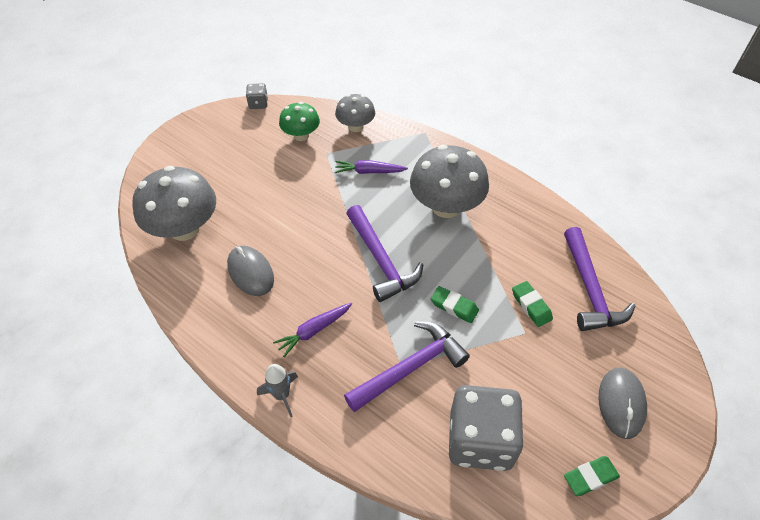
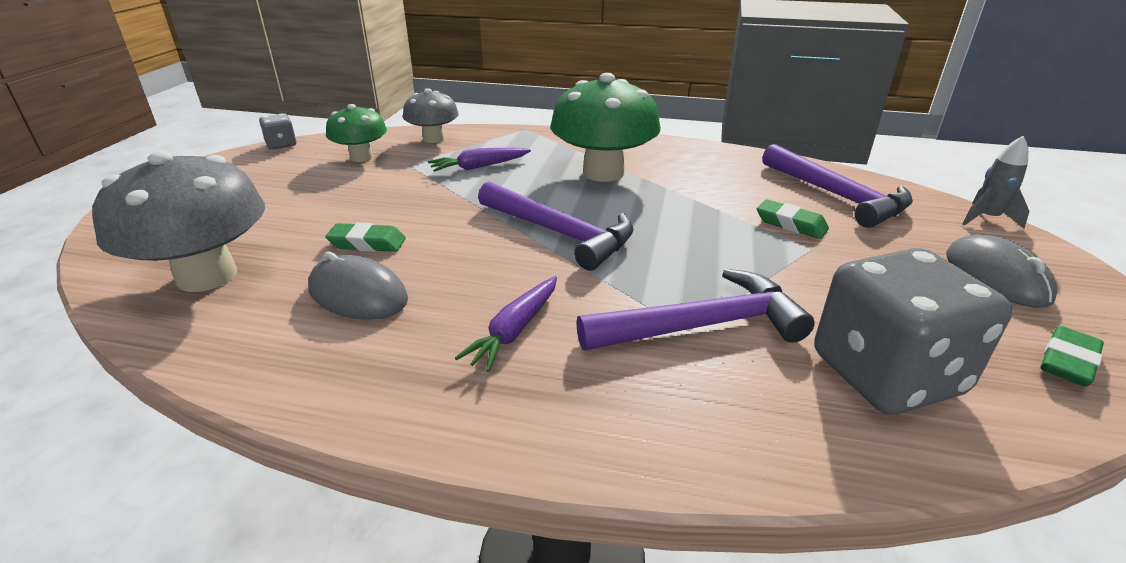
camera: 25 degrees left, 20 degrees down
(282, 395) = (517, 432): grey rocket -> grey rocket (986, 218)
(411, 367) = (703, 325): purple hammer -> purple hammer turned 45 degrees clockwise
(446, 206) = (603, 173): grey mushroom -> green mushroom
(454, 306) = (699, 249): green eraser -> green eraser (367, 243)

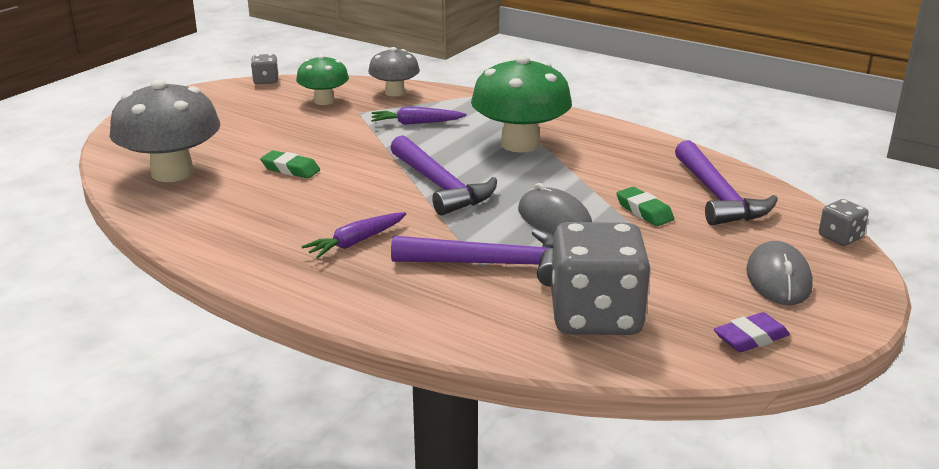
camera: 20 degrees right, 5 degrees down
(358, 294) = (265, 202): grey mouse -> grey mouse (554, 219)
(986, 218) = (840, 237): grey rocket -> grey dice
(1067, 362) = (750, 338): green eraser -> purple eraser

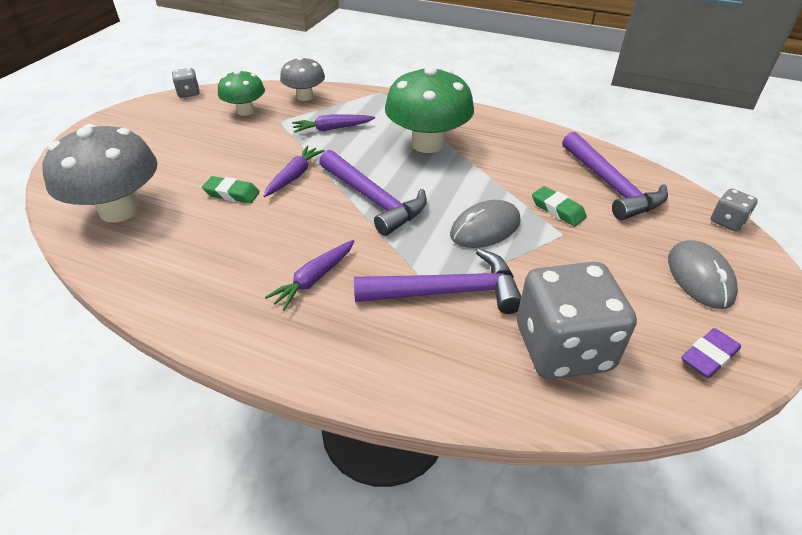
camera: 10 degrees left, 15 degrees up
(361, 160) = (294, 176): none -> purple carrot
(554, 219) = (485, 228): grey mouse -> grey mouse turned 75 degrees counterclockwise

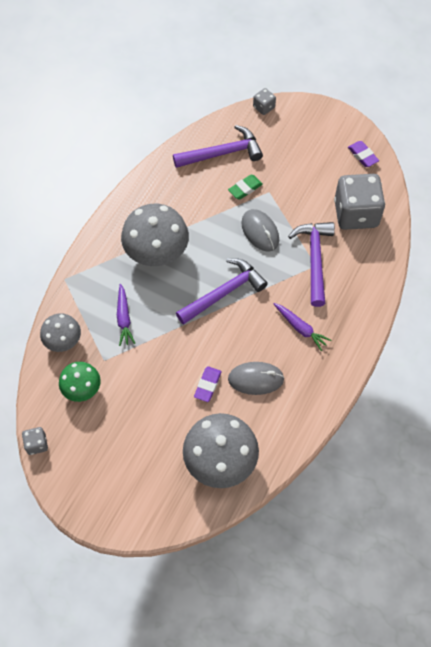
camera: 85 degrees left, 20 degrees up
(232, 193) = (207, 385): green eraser -> purple eraser
(294, 176) = (190, 344): purple carrot -> none
(428, 144) = (156, 252): green mushroom -> grey mushroom
(699, 277) = (309, 138): grey mouse -> grey mouse (256, 379)

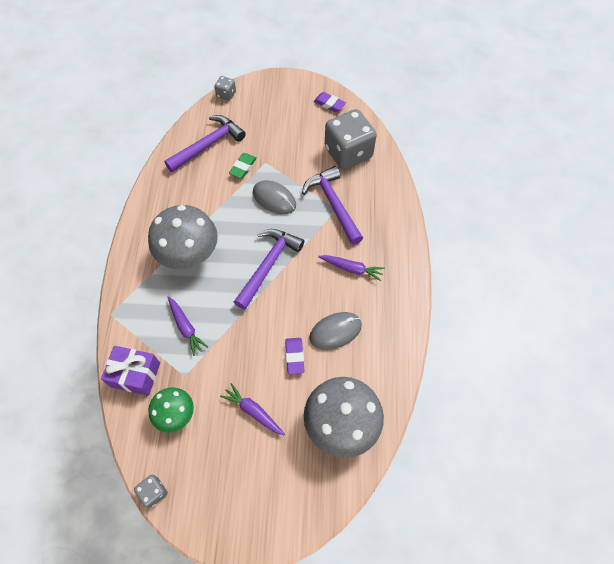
camera: 25 degrees left, 0 degrees up
(63, 341) = (135, 374): grey mushroom -> purple gift
(149, 416) = (253, 411): none -> purple carrot

